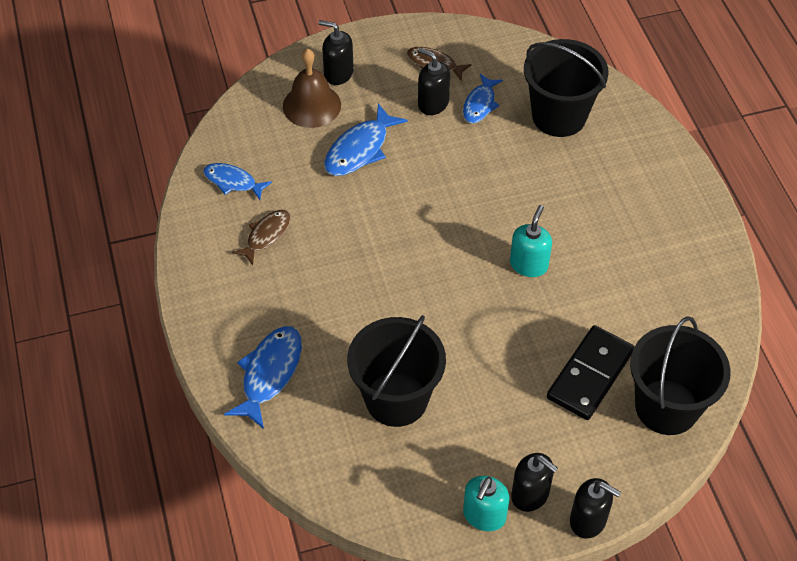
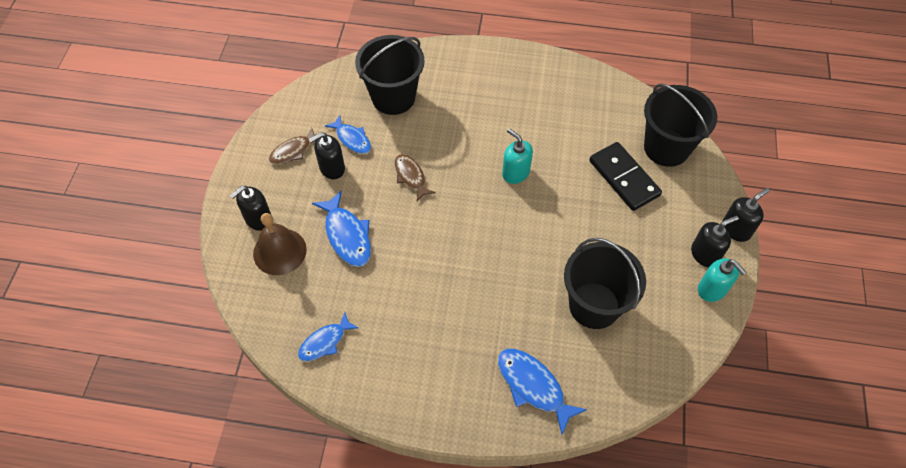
camera: 65 degrees left, 5 degrees up
(266, 235) = (396, 337): brown fish -> brown fish (411, 176)

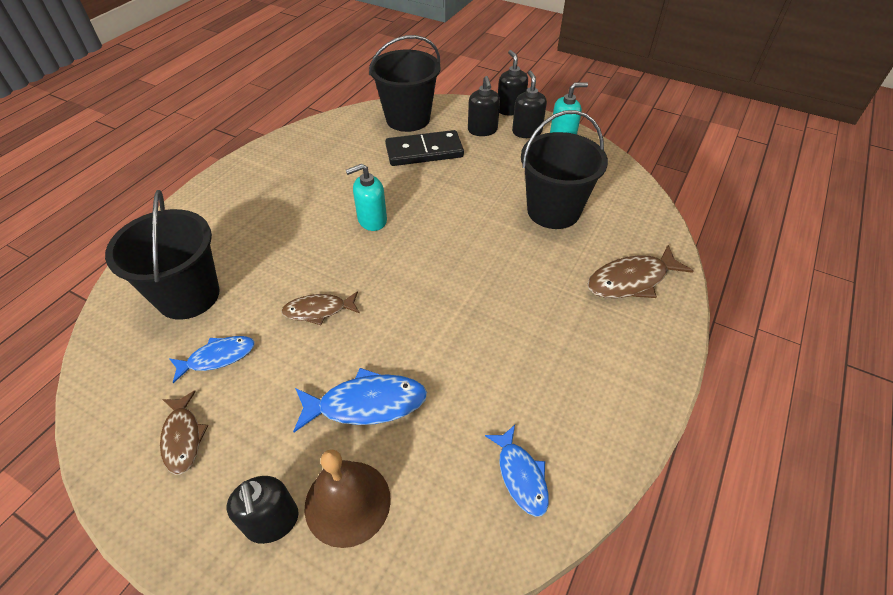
camera: 70 degrees left, 10 degrees down
(332, 168) = (248, 394): black soap dispenser -> black soap dispenser (482, 130)
(533, 386) = (631, 280): blue fish -> brown fish

